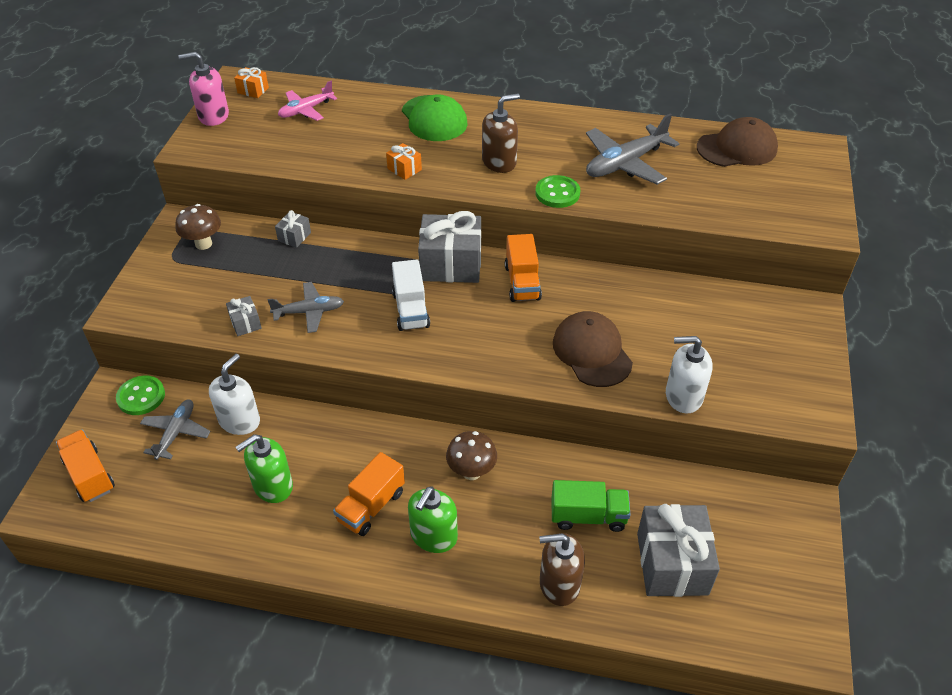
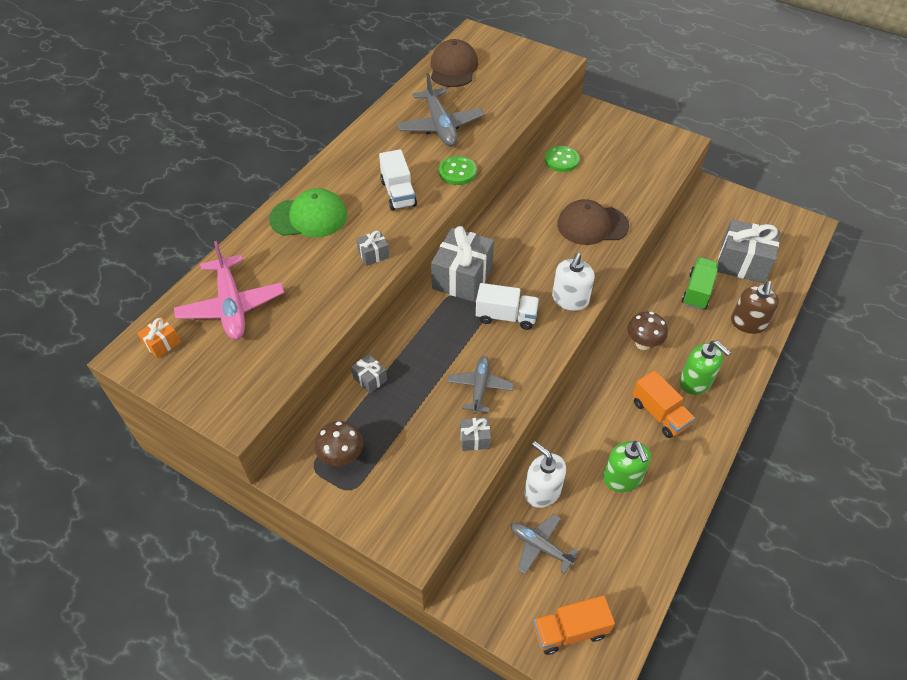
camera: 70 degrees left, 5 degrees up
(141, 396) = (483, 573): green button -> green button (561, 160)
(213, 116) = (188, 387): pink soap dispenser -> none
(306, 110) = (231, 306): pink plane -> pink plane, size x1.60
(404, 169) = (373, 254): orange gift -> grey gift
(499, 162) = (398, 193): brown soap dispenser -> white truck
(522, 282) = (503, 240): orange truck -> none
(683, 396) = (648, 194): white soap dispenser -> white soap dispenser (570, 300)

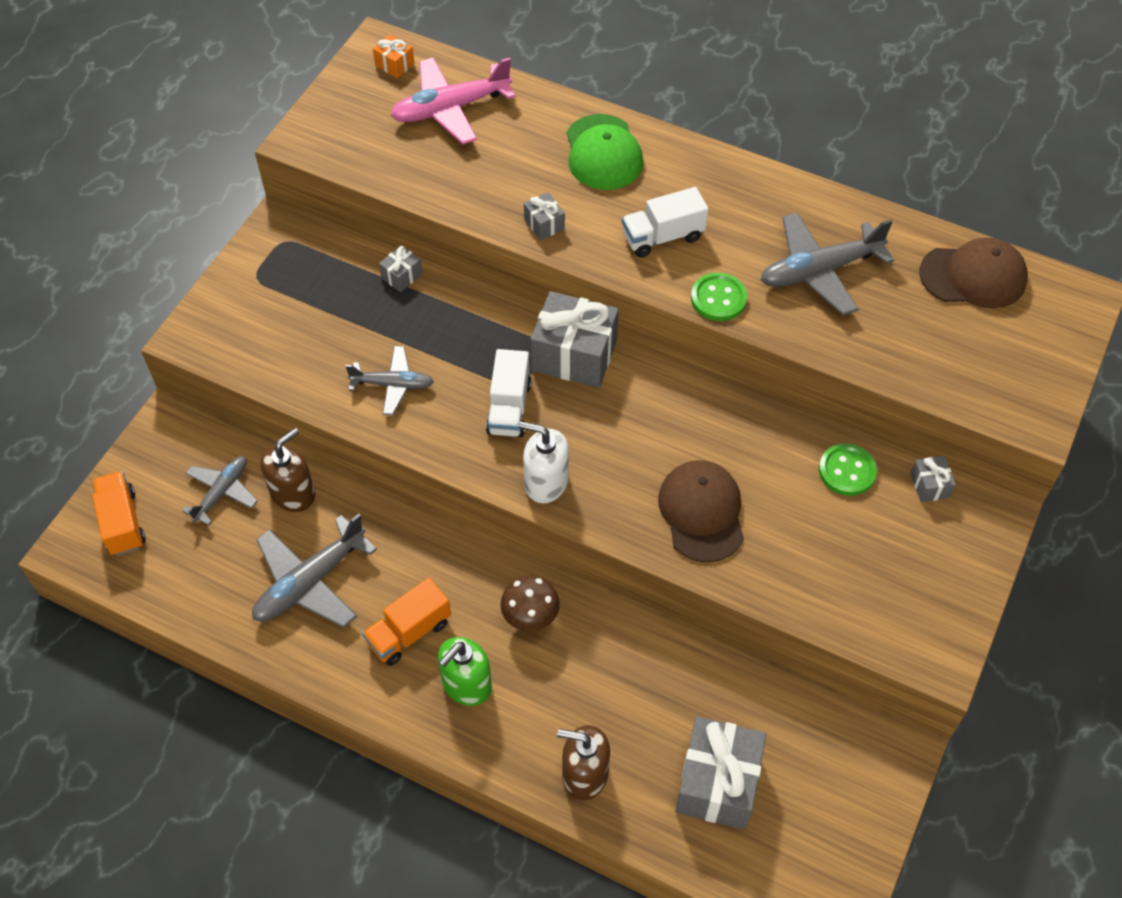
camera: 85 degrees right, 5 degrees up
(342, 457) = (295, 264): brown mushroom -> none
(475, 439) = (318, 384): grey gift -> grey gift (929, 485)
(542, 491) = (293, 493): white soap dispenser -> brown soap dispenser
(622, 478) = (310, 582): green soap dispenser -> grey plane
(697, 291) = (643, 704): green truck -> none

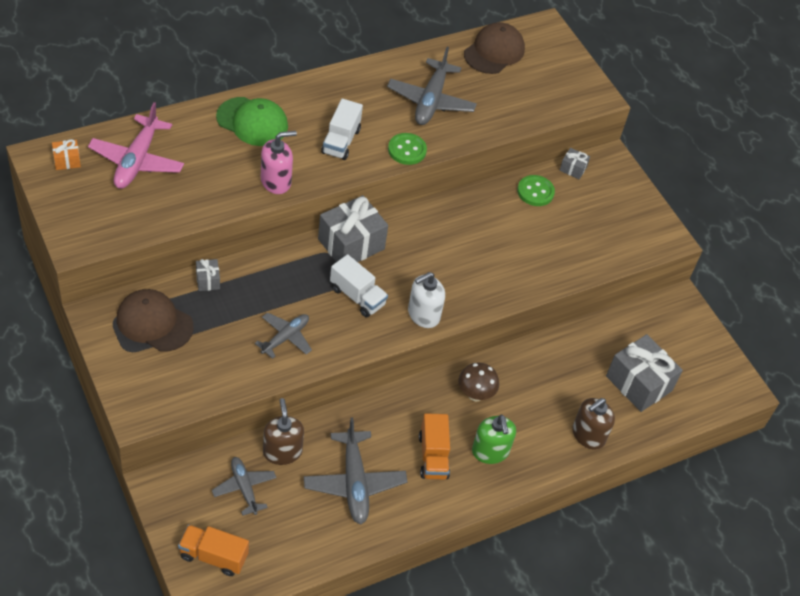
camera: 60 degrees left, 5 degrees down
(544, 224) = (276, 181): grey gift -> pink soap dispenser
(701, 512) = (505, 264): brown cap -> brown cap (154, 322)

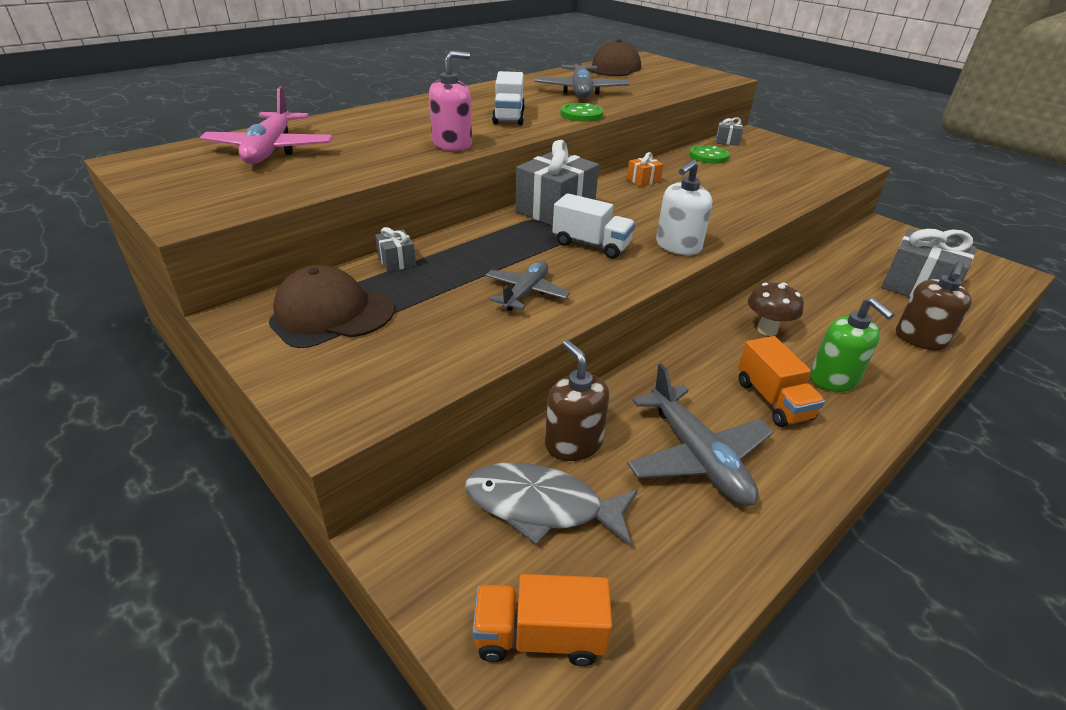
camera: 10 degrees left, 15 degrees down
(67, 161) = (173, 159): orange gift -> orange gift (643, 180)
(244, 488) = (541, 506): grey plane -> grey fish
(252, 122) = (404, 116): green cap -> none

